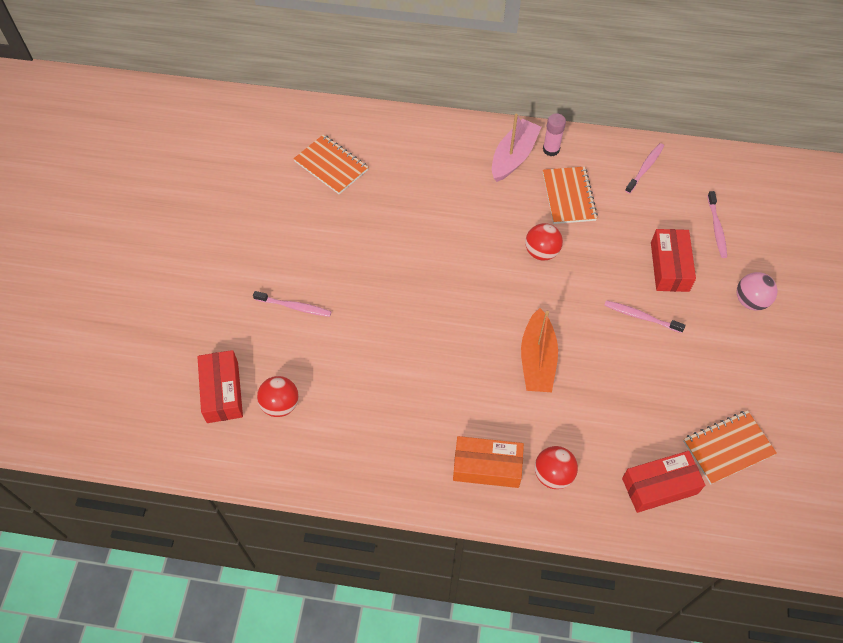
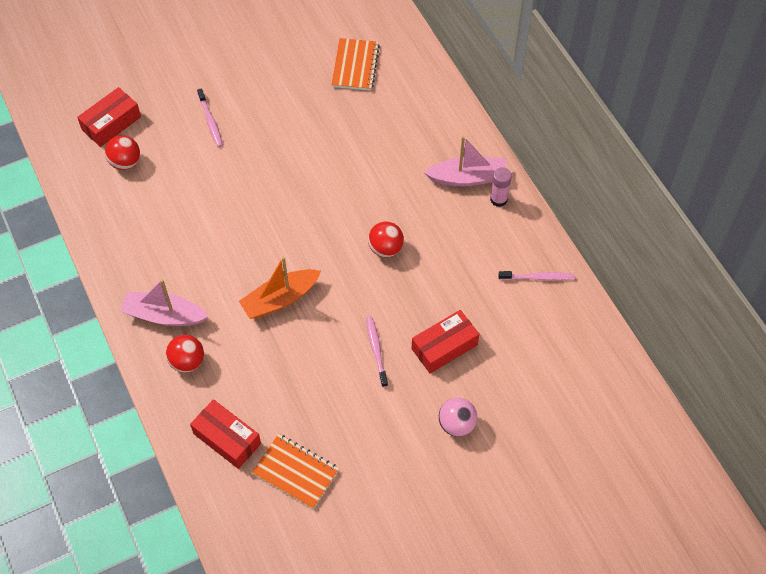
camera: 55 degrees right, 0 degrees up
(487, 466) = (164, 315): orange box -> pink boat
(569, 196) = (458, 238): orange notebook -> none
(716, 228) = (516, 363): pink toothbrush -> none

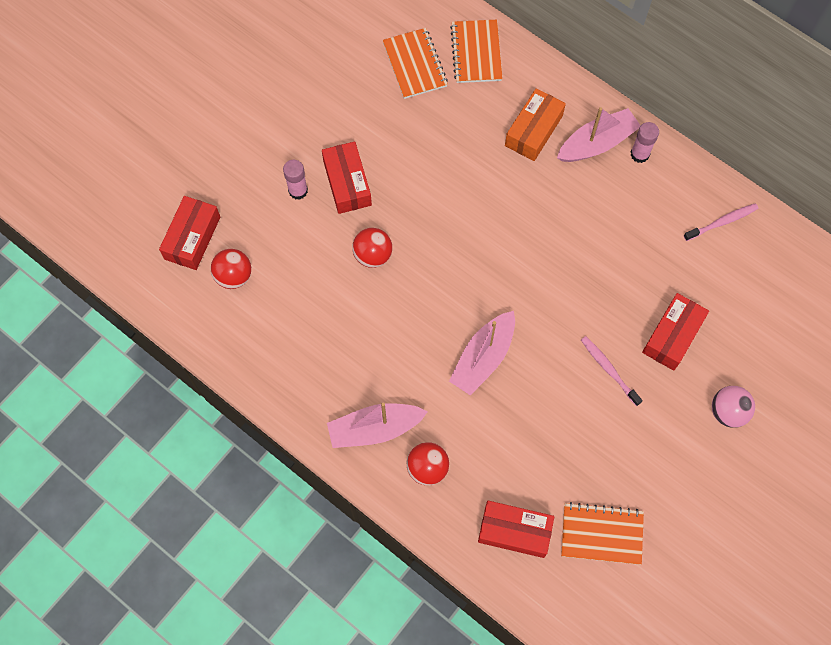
camera: 25 degrees left, 10 degrees up
(210, 121) = (298, 190): pink toothbrush -> pink glue stick
(251, 130) = (347, 183): none -> red box
(280, 299) = (483, 358): orange boat -> pink boat
(385, 248) = (557, 256): red ball -> red ball (373, 255)
(409, 75) = (476, 53): none -> orange notebook
(421, 149) = (533, 130): none -> orange box

